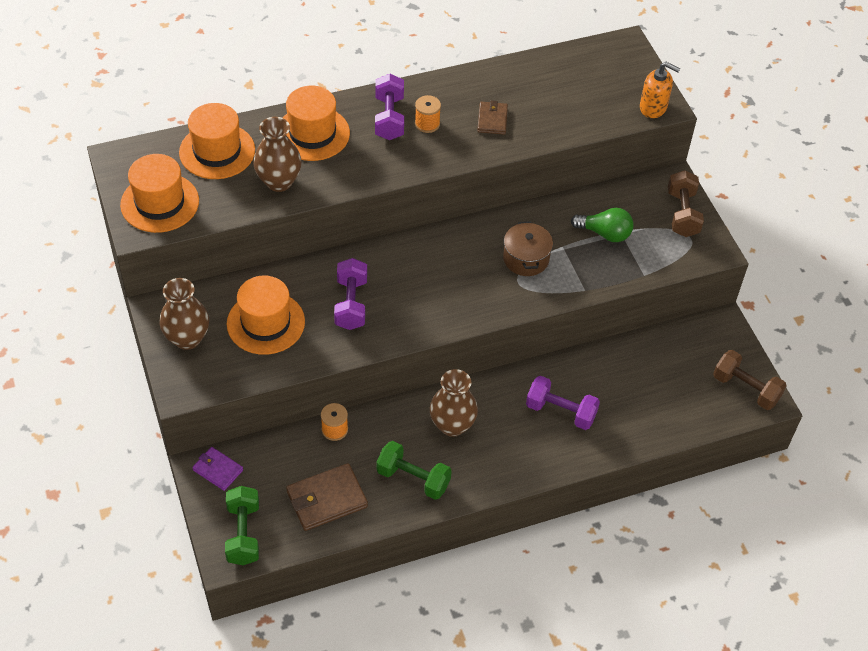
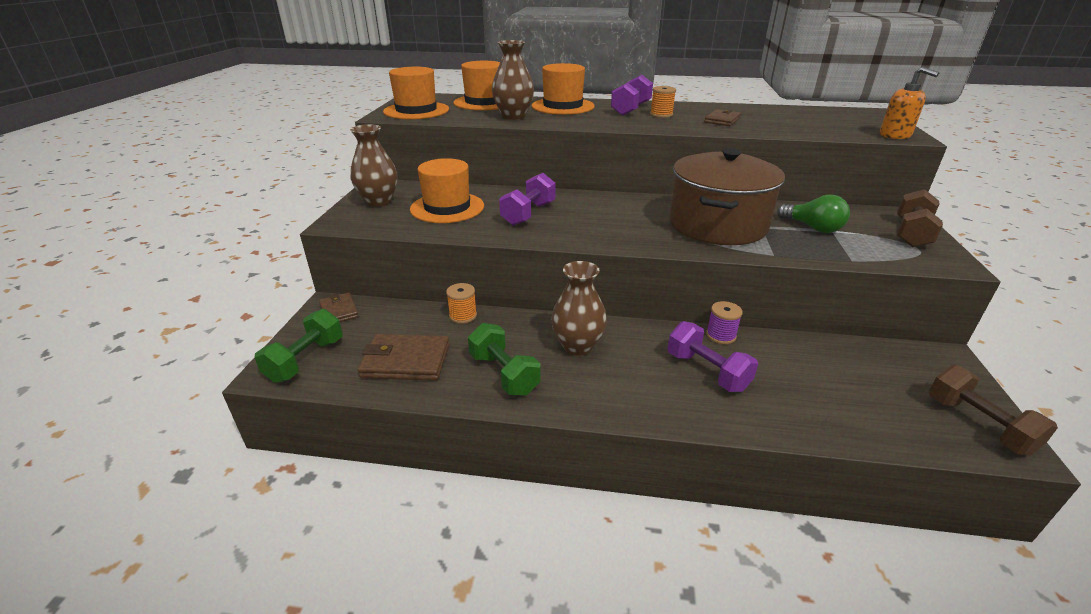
camera: 30 degrees right, 20 degrees down
(218, 470) = (339, 311): purple wallet -> brown wallet
(526, 259) = (717, 225): brown pot -> brown pot, size x1.99
(557, 366) = (721, 335): none -> purple spool

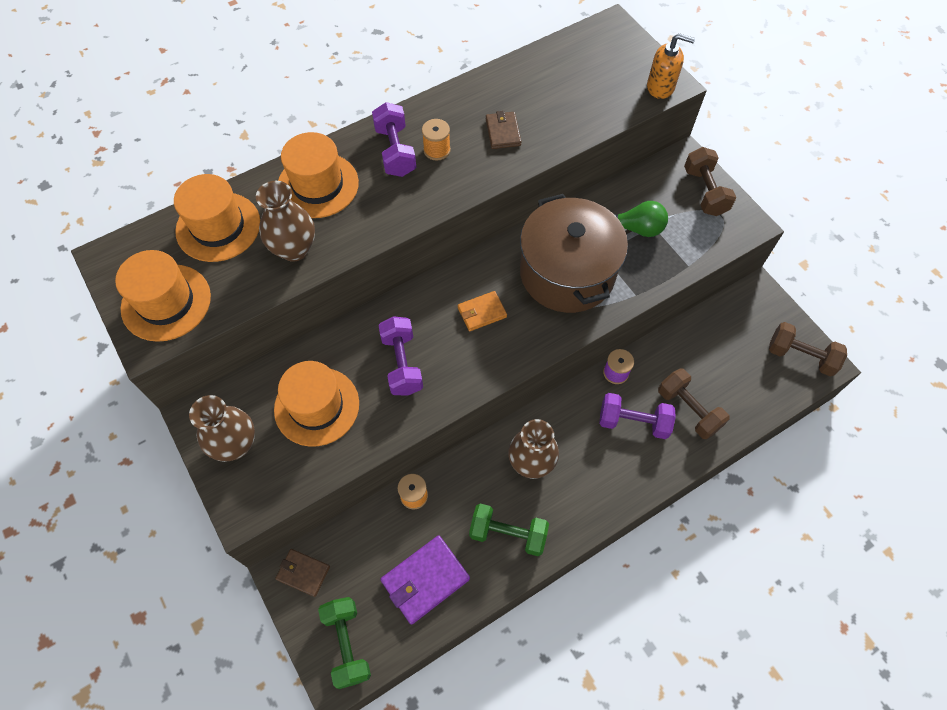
camera: 40 degrees left, 30 degrees up
(406, 361) = (425, 580): brown wallet -> purple wallet
(619, 216) = (481, 312): none -> orange wallet
(780, 393) = (688, 410): none -> brown dumbbell

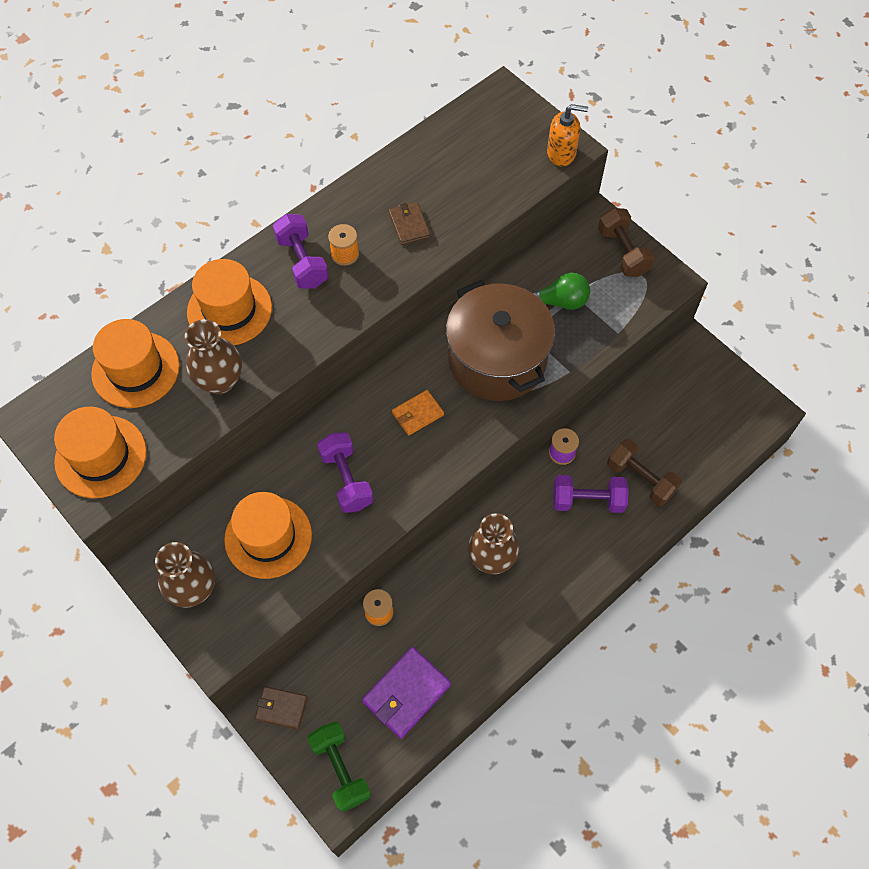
camera: 10 degrees left, 0 degrees up
(508, 534) = (481, 633): green dumbbell -> none
(800, 356) = (744, 406): brown dumbbell -> none

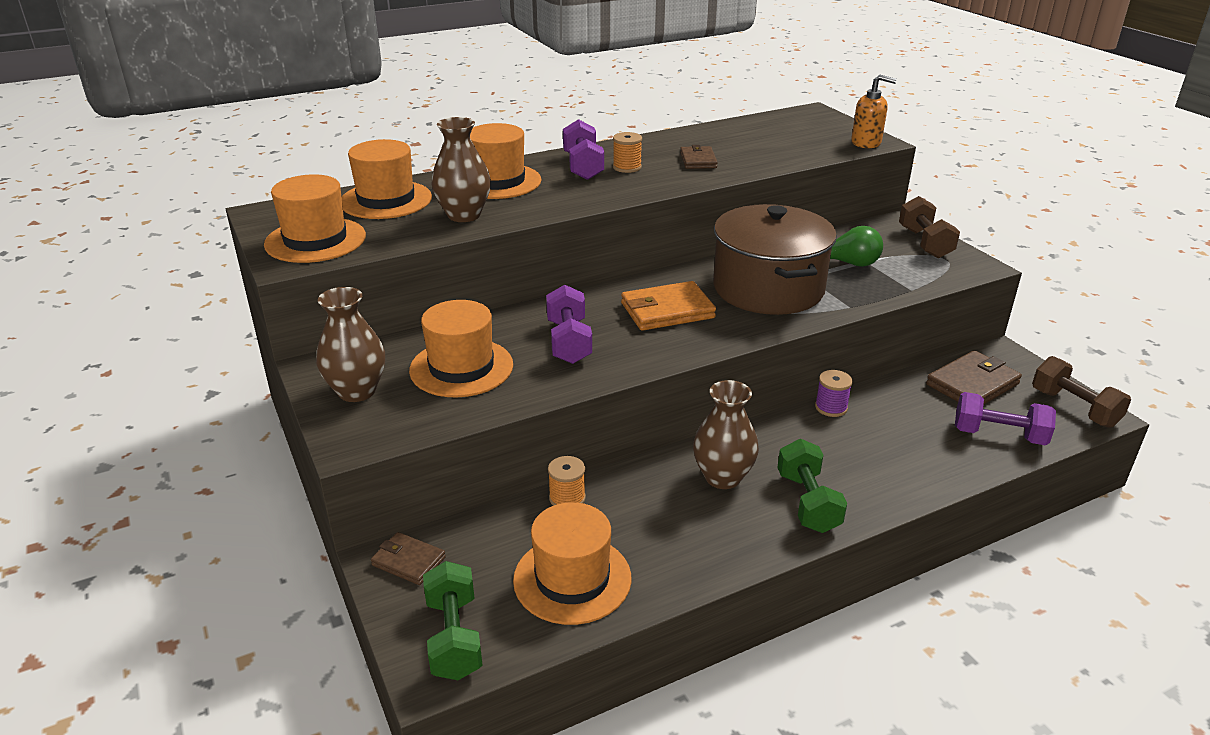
camera: 15 degrees right, 30 degrees down
(406, 693) = (572, 579): purple wallet -> orange hat
(417, 414) = (667, 310): orange wallet -> orange wallet, size x1.64
(559, 570) = (807, 502): none -> green dumbbell
(587, 500) = (856, 450): purple dumbbell -> purple dumbbell (999, 435)
(640, 479) = (927, 443): brown dumbbell -> brown dumbbell (1074, 408)
(671, 394) = (972, 384): none -> brown wallet

